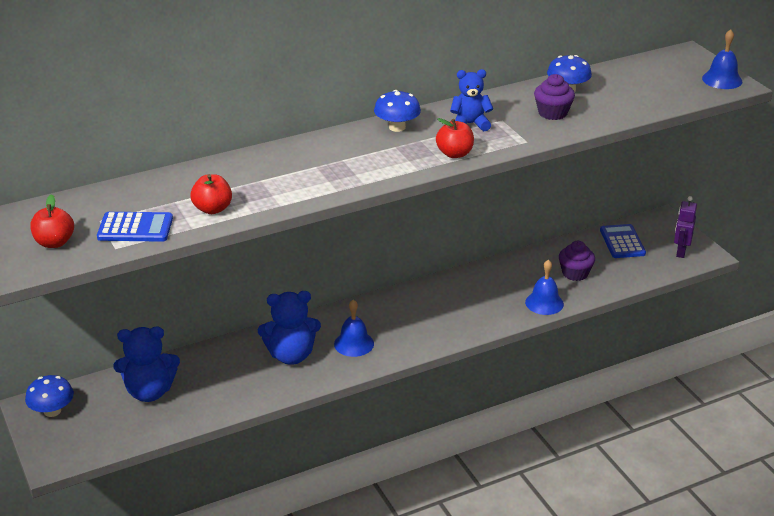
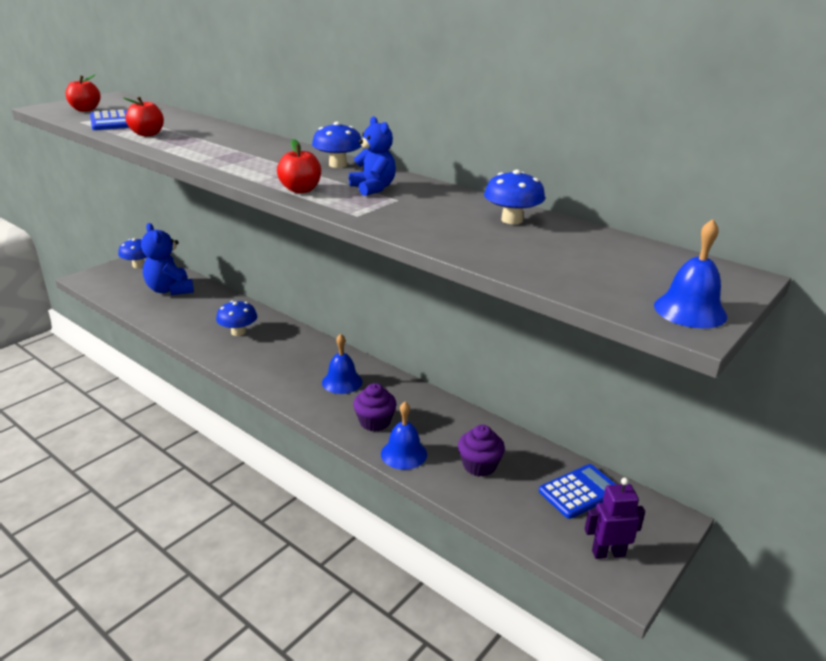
camera: 65 degrees right, 5 degrees down
(291, 355) = (238, 332): blue teddy bear -> blue mushroom
(354, 344) = (269, 356): blue bell -> blue bell (342, 382)
(552, 113) = (442, 219): purple cupcake -> purple cupcake (375, 422)

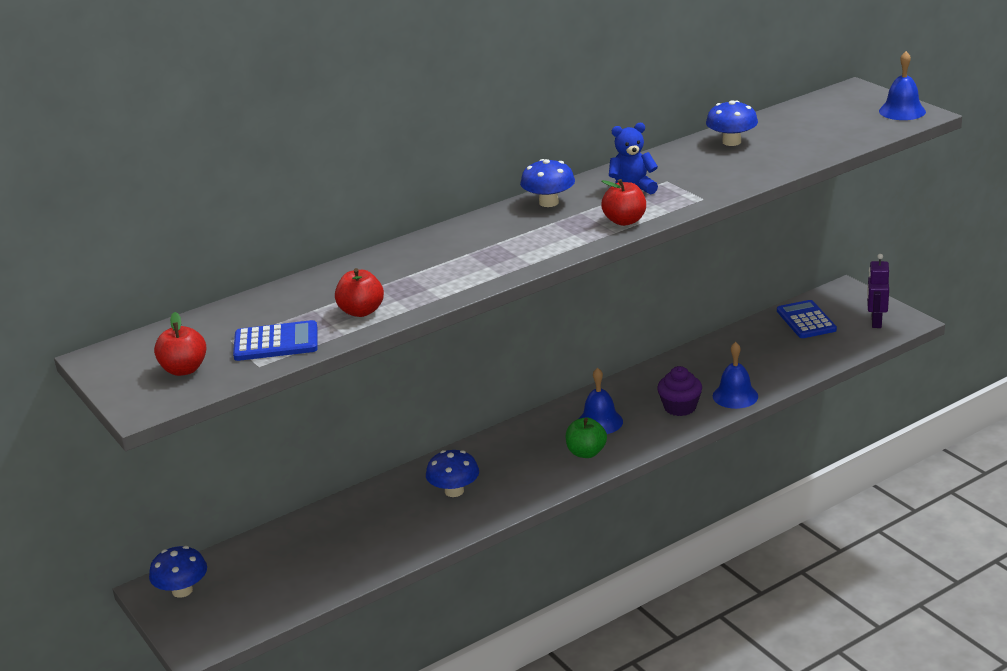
camera: 70 degrees left, 0 degrees up
(170, 290) = (295, 553): blue teddy bear -> none
(293, 381) = (586, 453): none -> green apple
(479, 465) = (761, 360): purple cupcake -> none

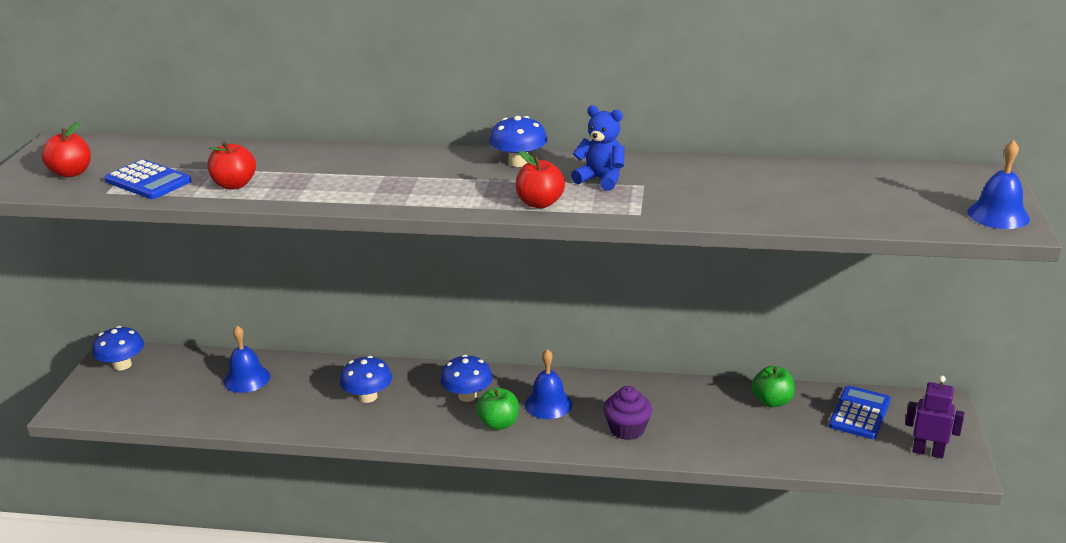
camera: 40 degrees right, 0 degrees up
(731, 142) = (767, 175): blue mushroom -> blue mushroom (467, 396)
(735, 396) = (688, 446): blue bell -> blue bell (247, 379)
(744, 341) = (772, 401): none -> green apple
(876, 322) = (928, 452): purple robot -> purple robot turned 60 degrees clockwise

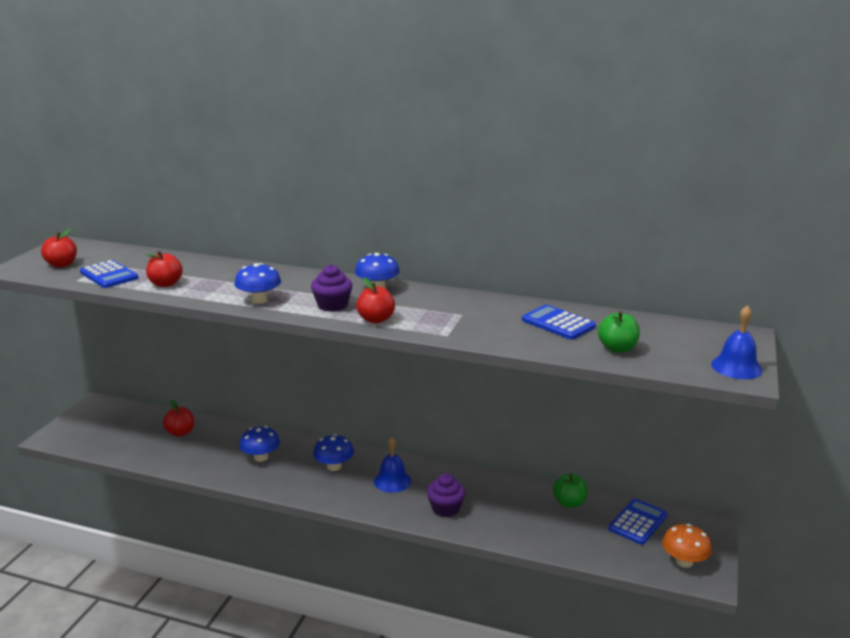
camera: 10 degrees right, 5 degrees down
(122, 365) = (99, 411): blue mushroom -> blue mushroom (259, 300)
(247, 379) = (180, 432): blue bell -> red apple
(474, 190) = (332, 305): none -> purple cupcake
(498, 423) = (349, 490): green apple -> green apple (617, 348)
(601, 179) = (432, 307): blue teddy bear -> none
(766, 184) = (558, 323): none -> blue calculator
(928, 452) = (684, 561): purple robot -> orange mushroom

